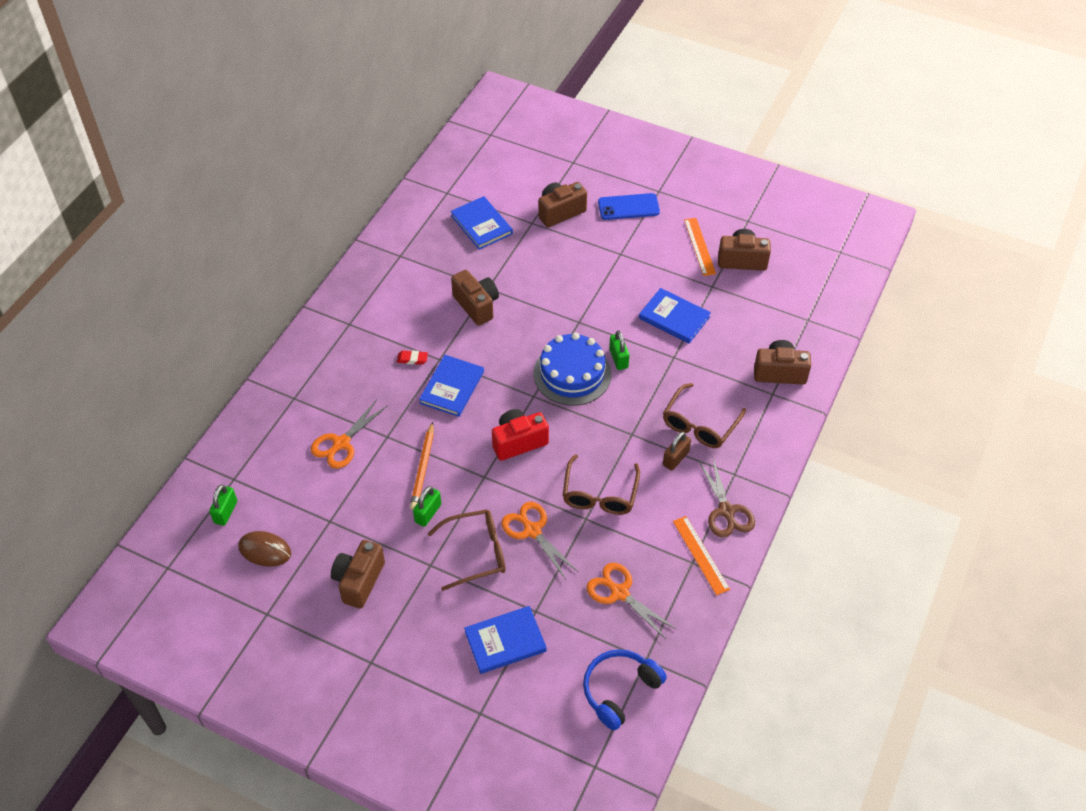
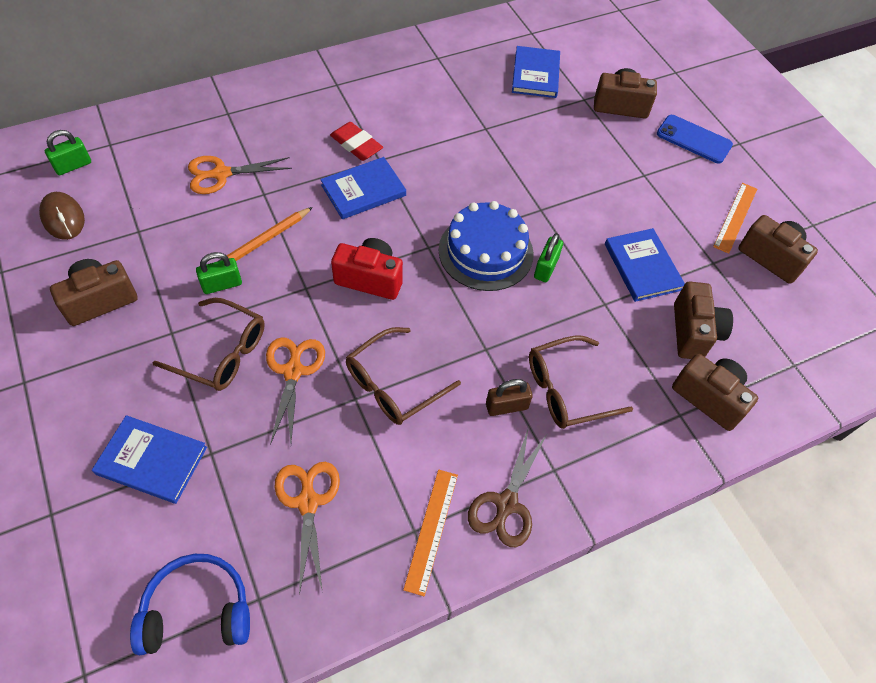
camera: 35 degrees right, 5 degrees up
(412, 359) = (356, 145): red eraser -> red eraser, size x1.64
(476, 305) = (460, 136): brown camera -> brown camera (693, 332)

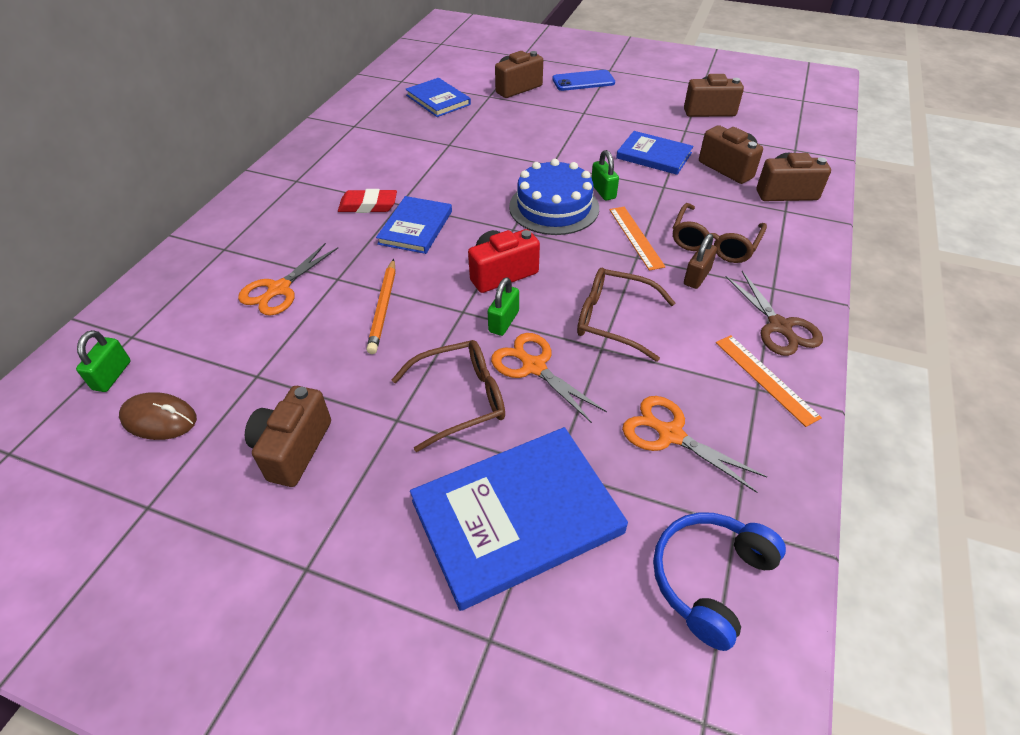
camera: 40 degrees left, 10 degrees down
(152, 460) = (517, 517): blue book -> blue book, size x1.65
(222, 284) = (391, 357): green padlock -> green padlock (503, 321)
(393, 385) = (613, 320): brown glasses -> brown glasses turned 105 degrees clockwise
(735, 217) = (662, 103): orange ruler -> orange ruler (635, 237)

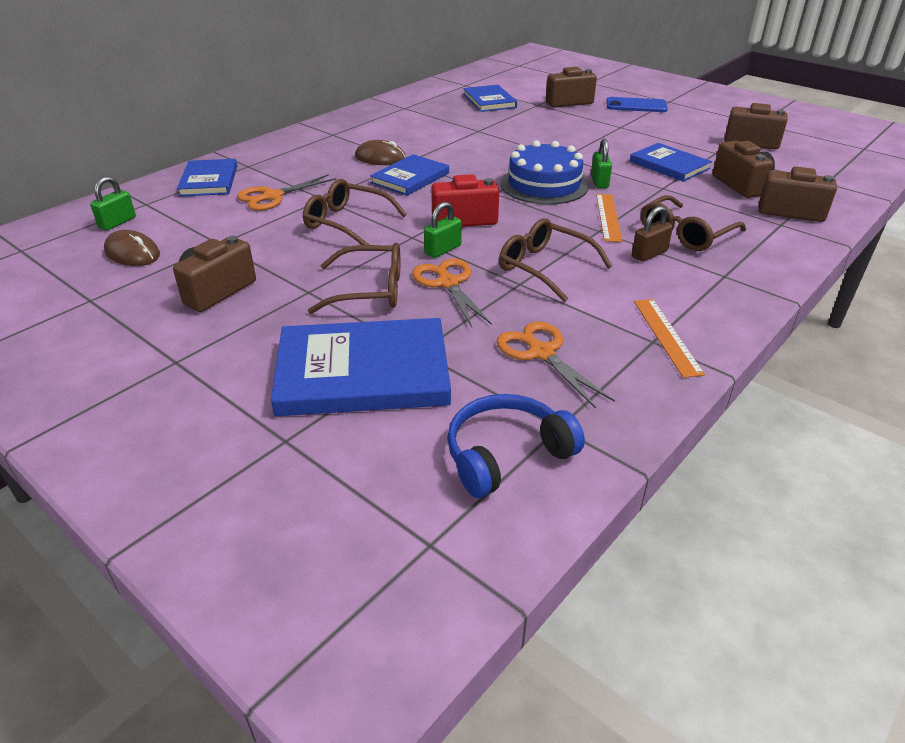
camera: 20 degrees right, 10 degrees down
(190, 282) = (209, 181): none -> blue book
(368, 205) = (380, 158): red eraser -> brown mouse
(383, 308) = (347, 222): orange pencil -> brown glasses
(779, 327) = (709, 304): brown scissors -> none

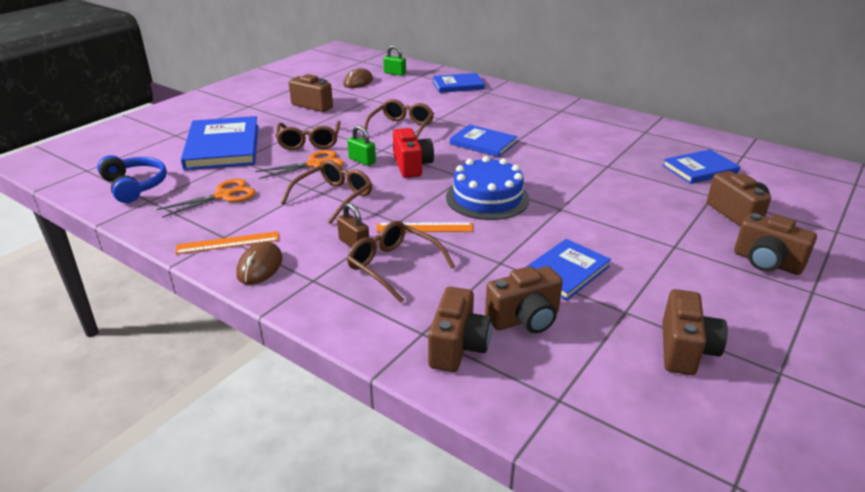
camera: 85 degrees right, 5 degrees down
(272, 196) = (438, 104): orange scissors -> none
(380, 158) = (518, 130): brown mouse -> brown mouse (260, 266)
(599, 182) = (503, 226): green padlock -> none
(636, 106) = (766, 262): blue phone -> brown camera

